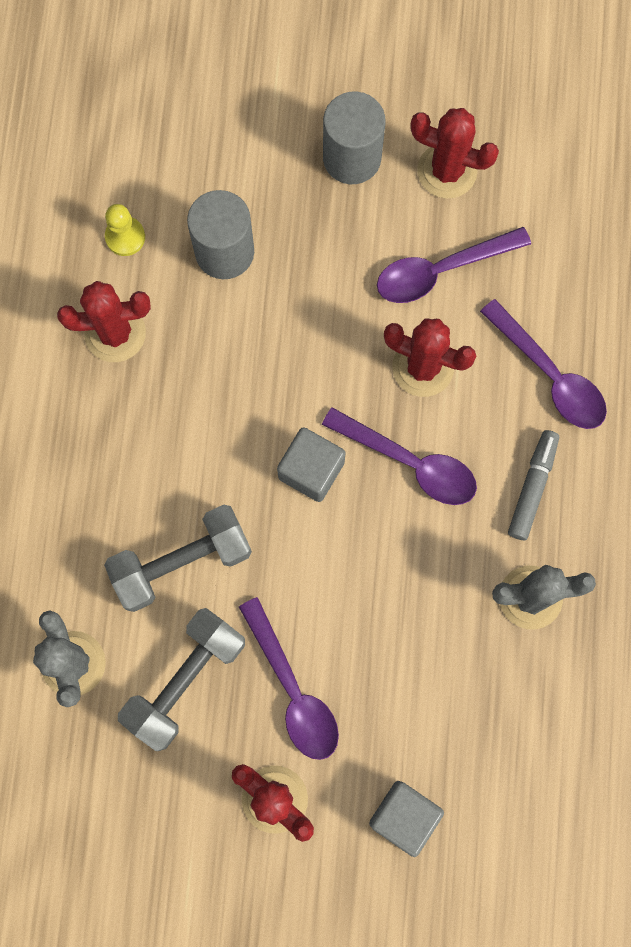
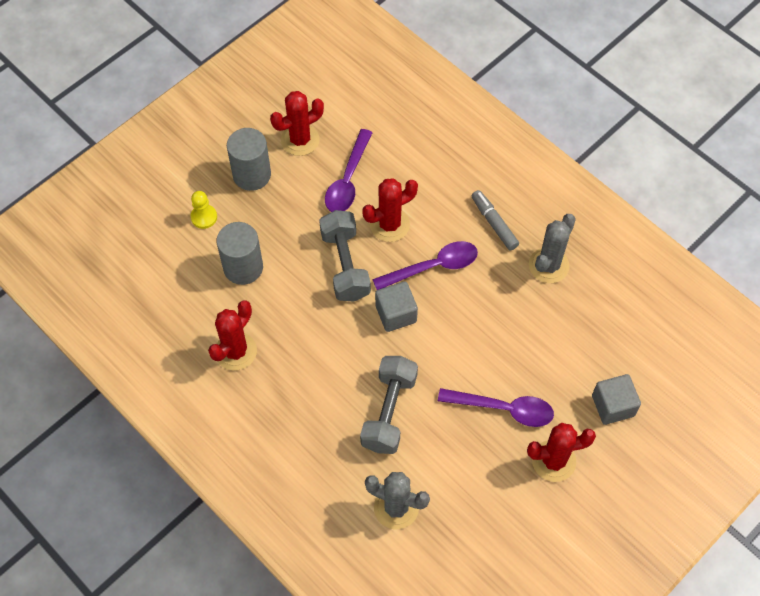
camera: 50 degrees left, 15 degrees down
(125, 237) = (188, 307): yellow pawn -> yellow pawn (204, 217)
(185, 681) = (454, 458): grey dumbbell -> grey dumbbell (345, 265)
(550, 375) = (445, 174): purple spoon -> none

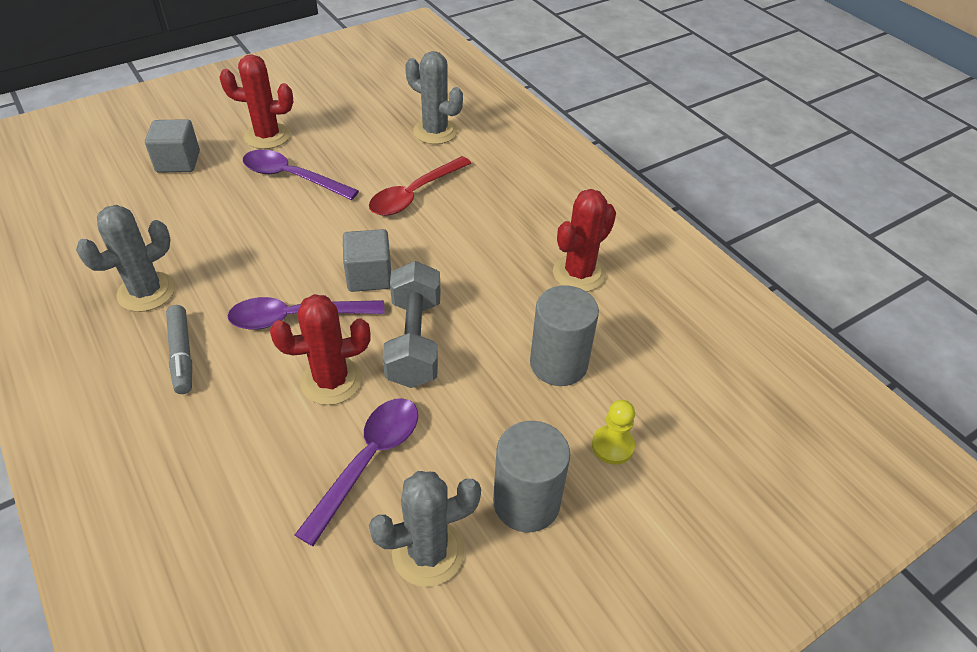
camera: 170 degrees left, 15 degrees down
(300, 140) = (428, 552): red cactus -> grey cactus
(389, 412) = (414, 194): grey dumbbell -> red spoon

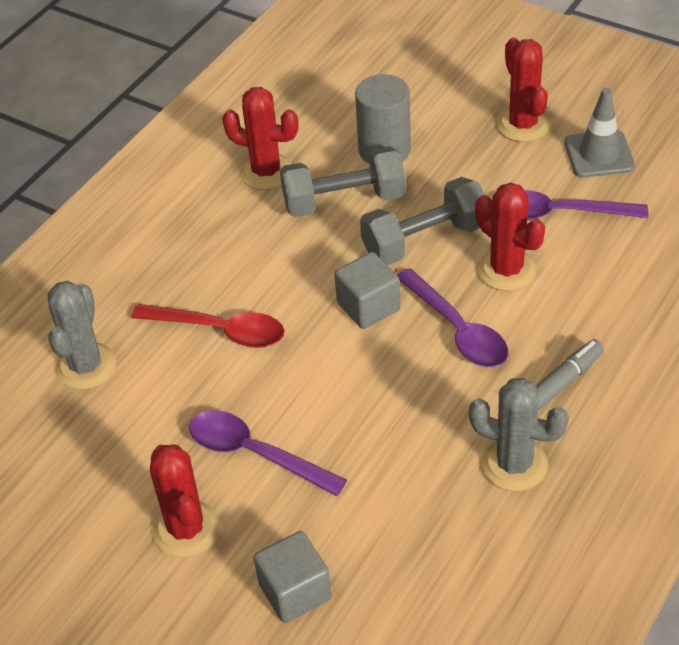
camera: 110 degrees left, 0 degrees up
(292, 177) = (255, 454): purple spoon -> purple spoon turned 120 degrees clockwise
(428, 552) = (599, 154): grey cactus -> grey traffic cone
(505, 308) = (344, 201): none -> grey dumbbell
(526, 502) = (523, 125): grey cylinder -> red cactus
(612, 446) = (442, 101): yellow pawn -> none

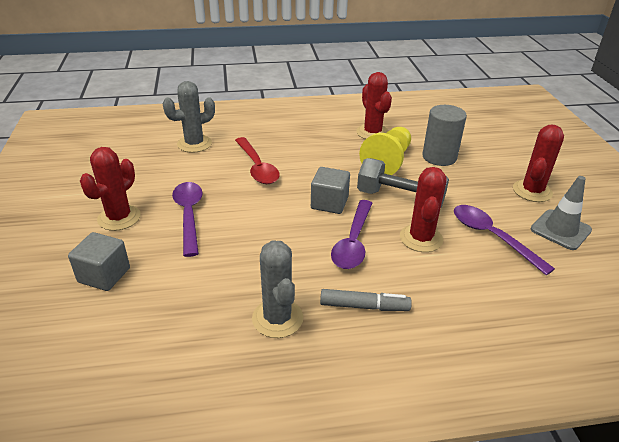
camera: 45 degrees right, 10 degrees down
(344, 201) = (388, 162): grey dumbbell -> yellow pawn

